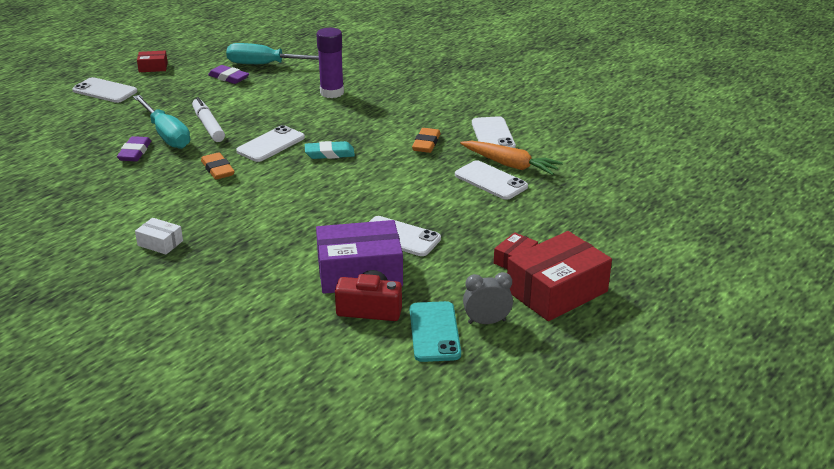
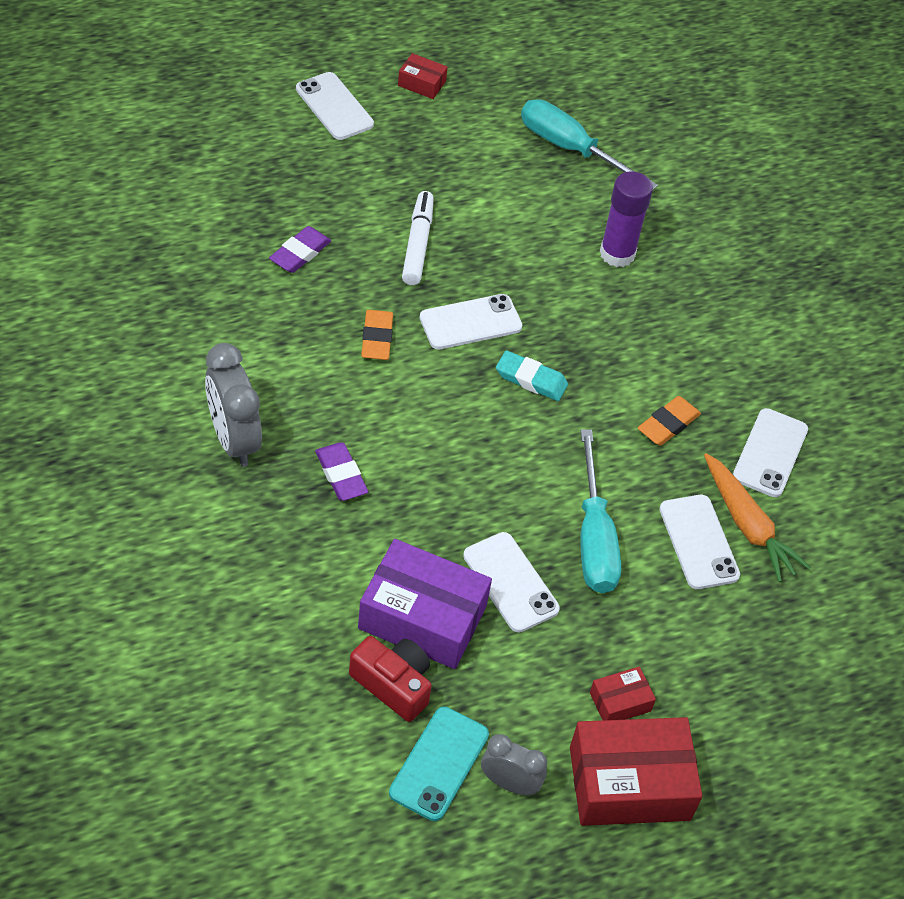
camera: 25 degrees right, 20 degrees up
(160, 243) = (234, 440): white box -> grey clock
(166, 134) = (357, 236): turquoise screwdriver -> turquoise screwdriver (594, 537)
(228, 78) = (504, 154): purple eraser -> purple eraser (341, 475)

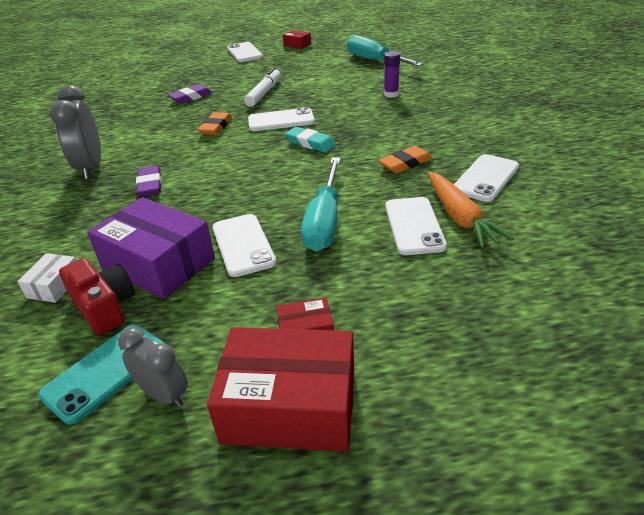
camera: 20 degrees right, 15 degrees down
(316, 658) = (54, 285): none -> white box
(617, 254) = (391, 94): purple glue stick -> purple glue stick, size x0.63

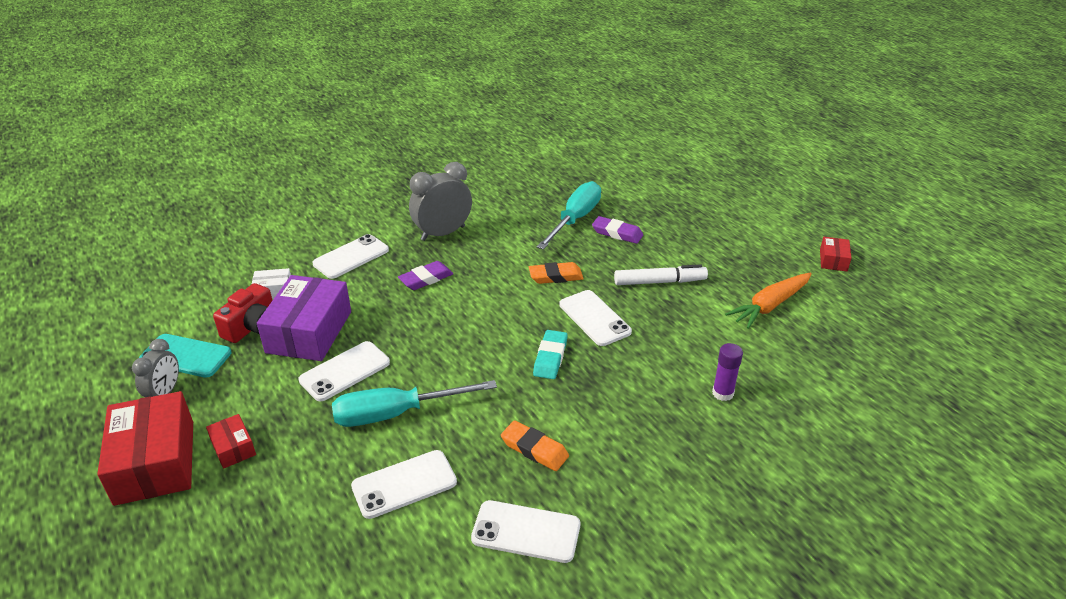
camera: 65 degrees right, 0 degrees up
(244, 53) = (771, 226): white phone -> white phone (351, 257)
(374, 61) = (830, 349): turquoise screwdriver -> turquoise screwdriver (575, 219)
(460, 217) = (431, 520): orange carrot -> orange carrot (770, 306)

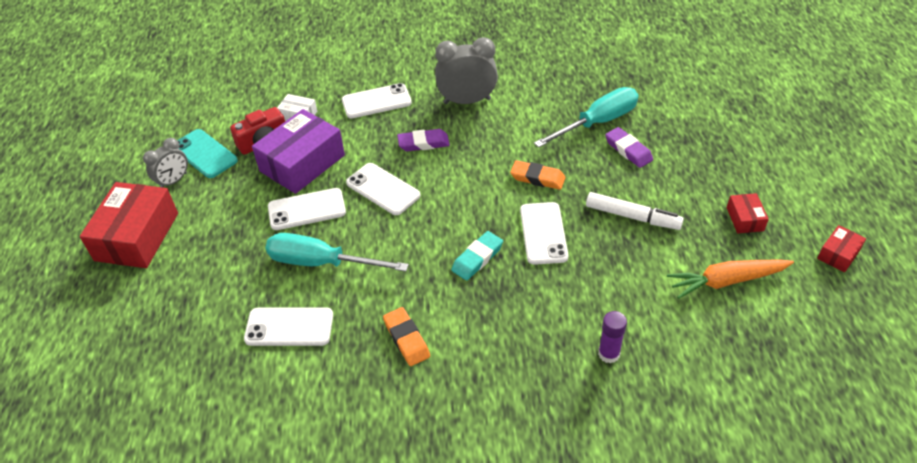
camera: 30 degrees right, 10 degrees up
(233, 448) = (192, 246): red box -> red box (745, 219)
(526, 532) = (352, 408): white phone -> white phone (383, 189)

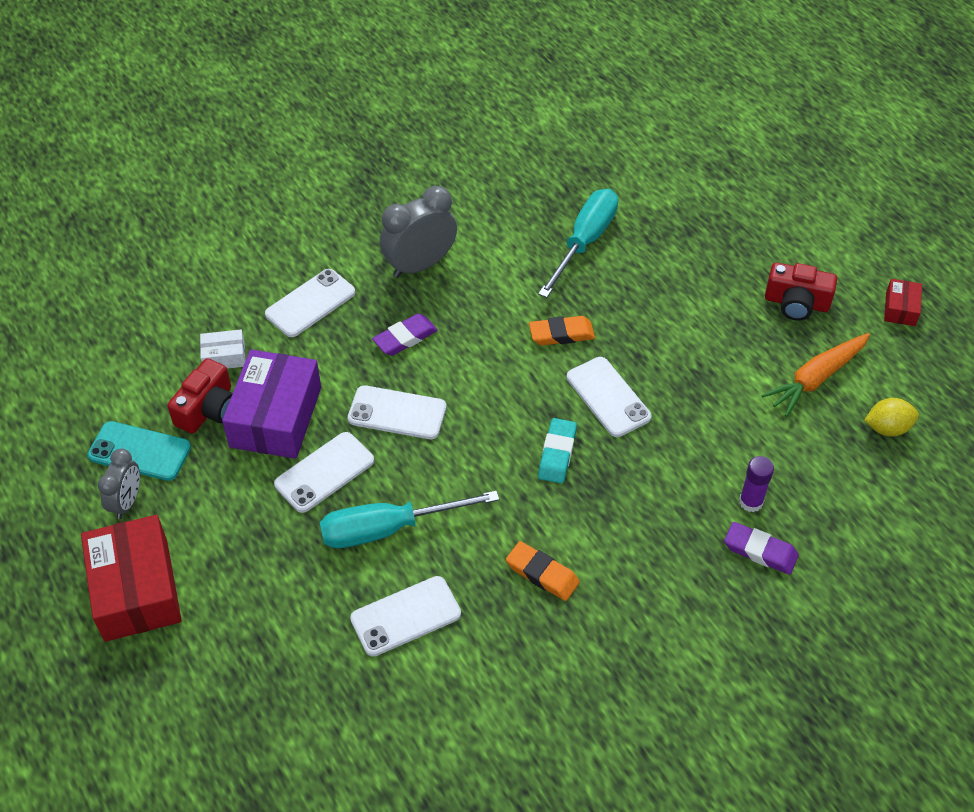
camera: 30 degrees left, 5 degrees up
(628, 150) = (637, 265): purple eraser -> purple eraser (760, 551)
(632, 217) = (687, 342): white marker -> none
(745, 219) = (796, 303): red box -> red camera
(768, 343) = (887, 428): none -> yellow lemon

